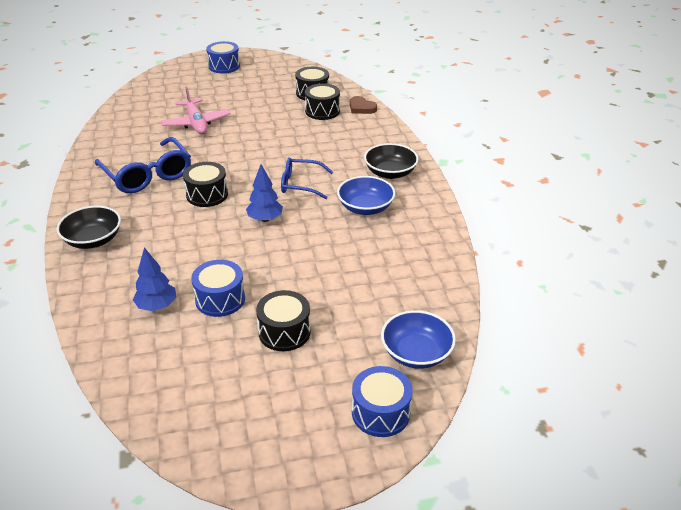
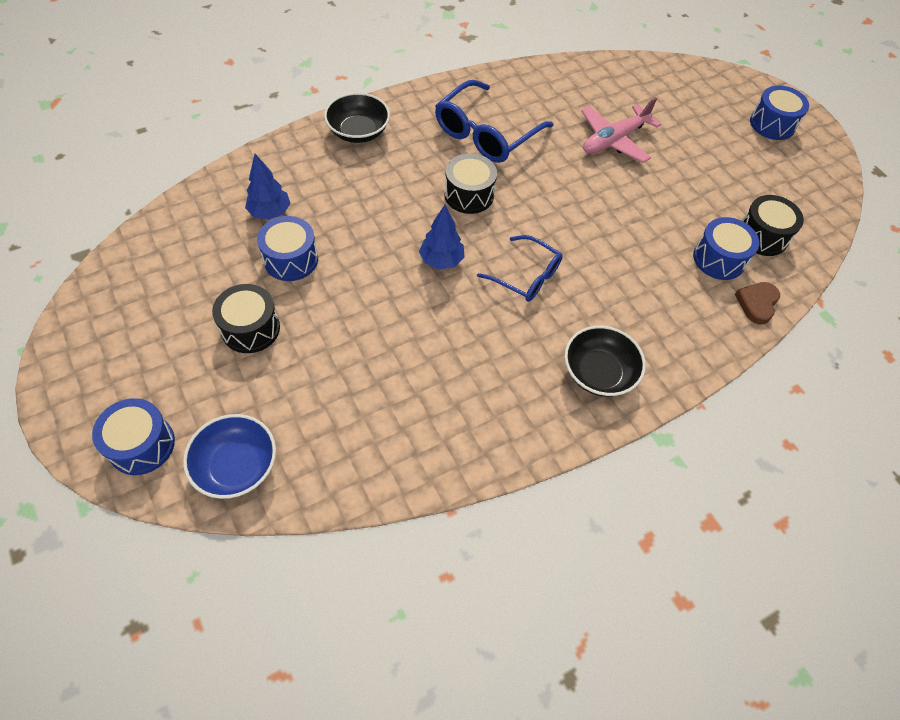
camera: 70 degrees right, 20 degrees up
(300, 184) = (527, 276): blue glasses -> blue glasses turned 135 degrees clockwise
(322, 111) = (719, 259): black drum -> blue drum
(365, 207) = (503, 359): blue bowl -> none

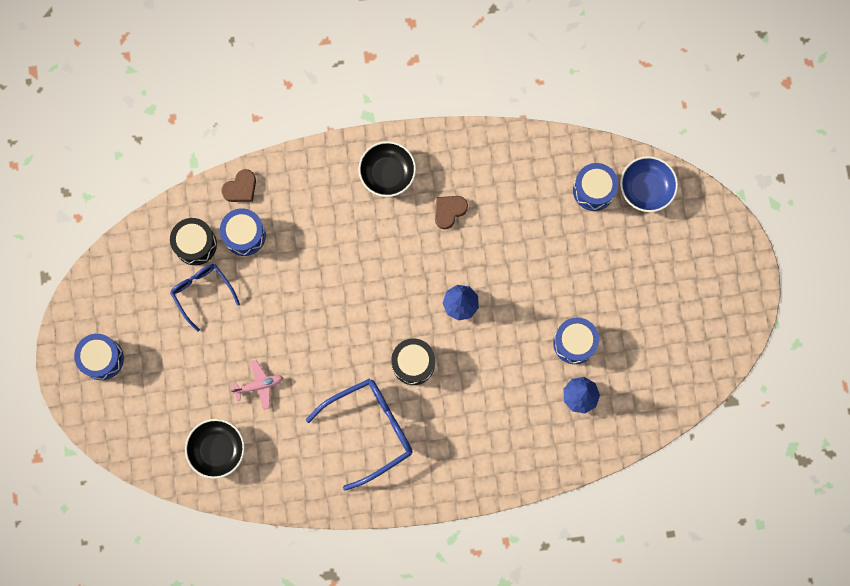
camera: 155 degrees left, 20 degrees up
(141, 445) = (702, 223): blue drum -> blue drum (593, 190)
(250, 328) = (617, 289): black drum -> none
(358, 132) = (482, 468): black bowl -> black bowl (217, 450)
(500, 353) = (449, 211): none -> brown heart
(527, 276) = (401, 268): blue glasses -> blue glasses (202, 292)
(614, 140) = (259, 385): pink plane -> pink plane, size x0.62

